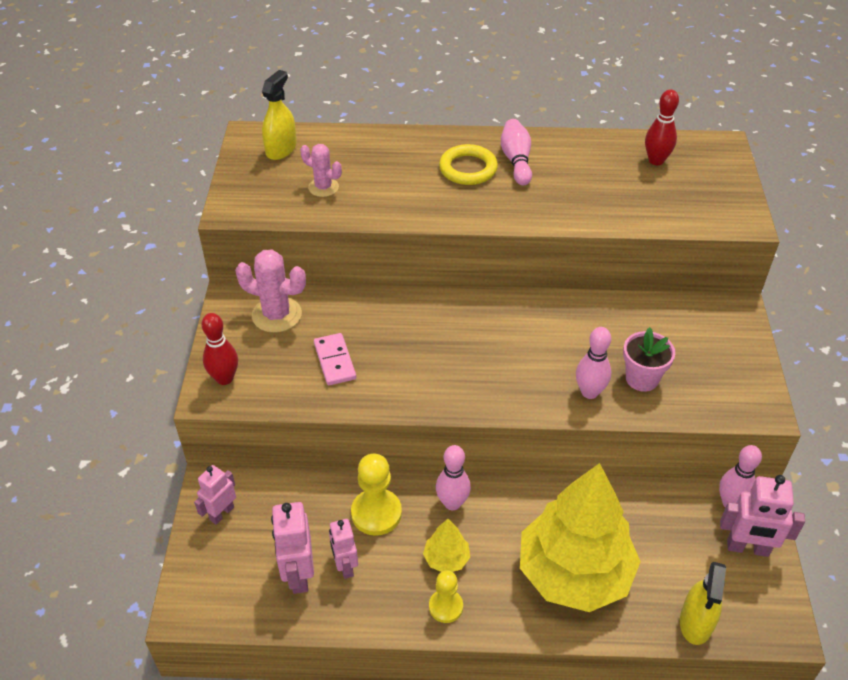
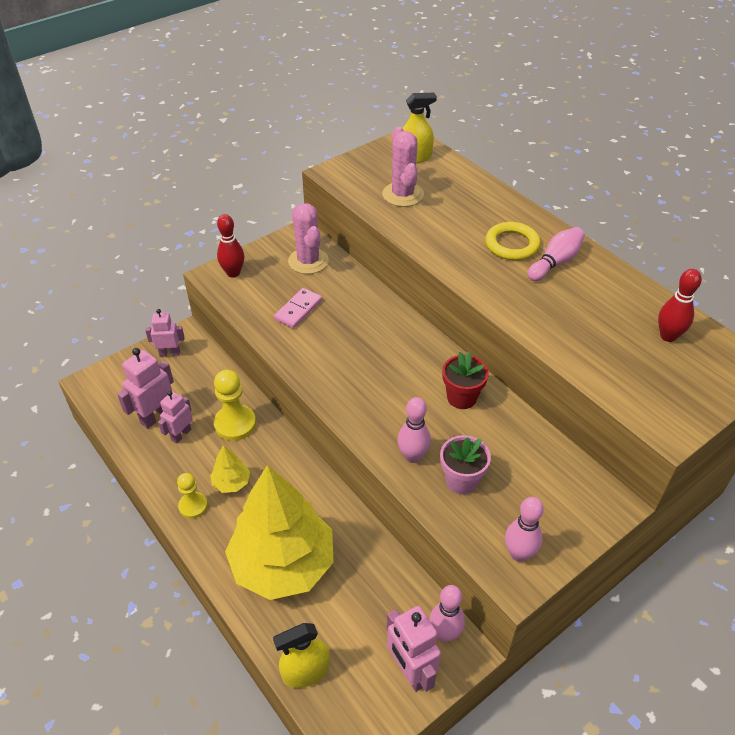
camera: 50 degrees right, 0 degrees up
(323, 187) = (403, 194): pink cactus -> pink cactus, size x1.59
(452, 503) = (279, 457): pink bowling pin -> pink bowling pin (519, 554)
(556, 322) = (461, 397): none -> red flower pot

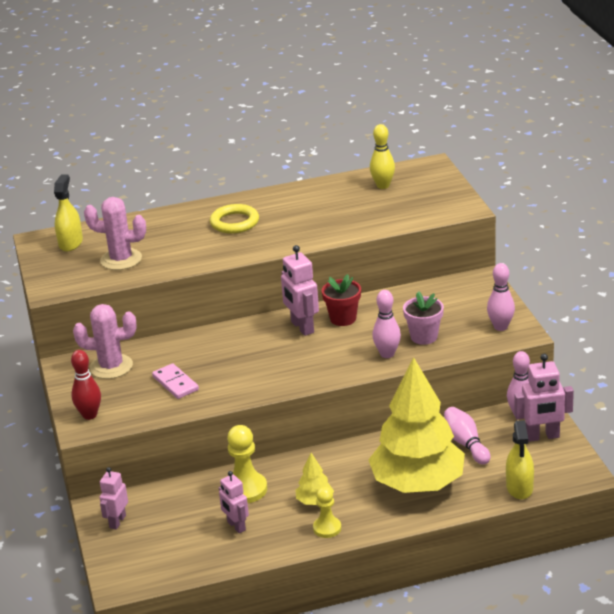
camera: 65 degrees left, 15 degrees down
(156, 416) = (200, 540): pink robot -> pink robot (302, 327)
(555, 262) = (271, 209): pink bowling pin -> pink bowling pin (466, 444)
(668, 336) = (383, 186): red bowling pin -> yellow bowling pin

